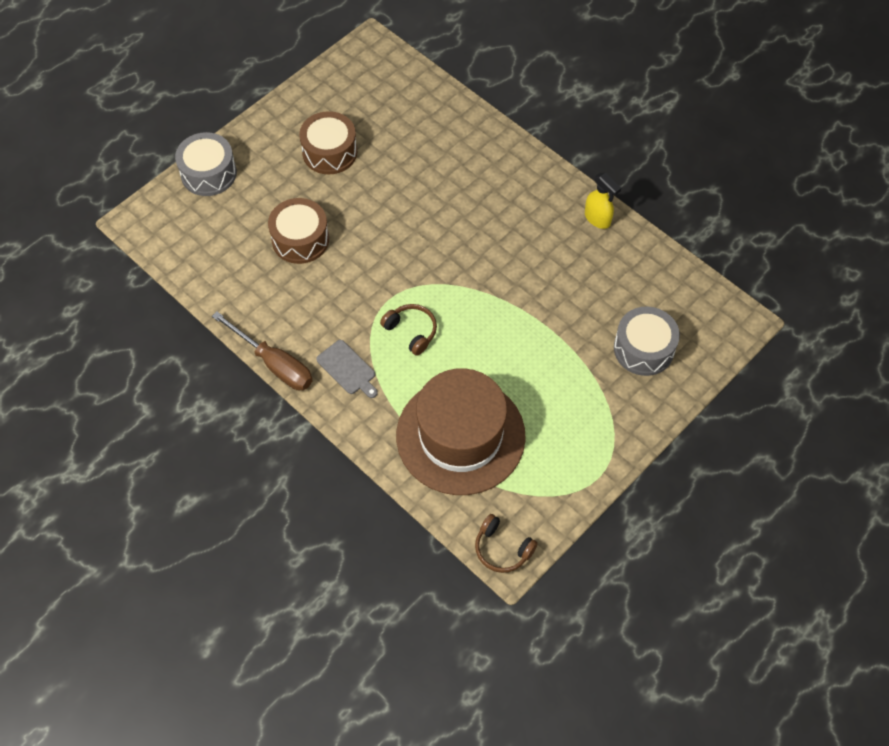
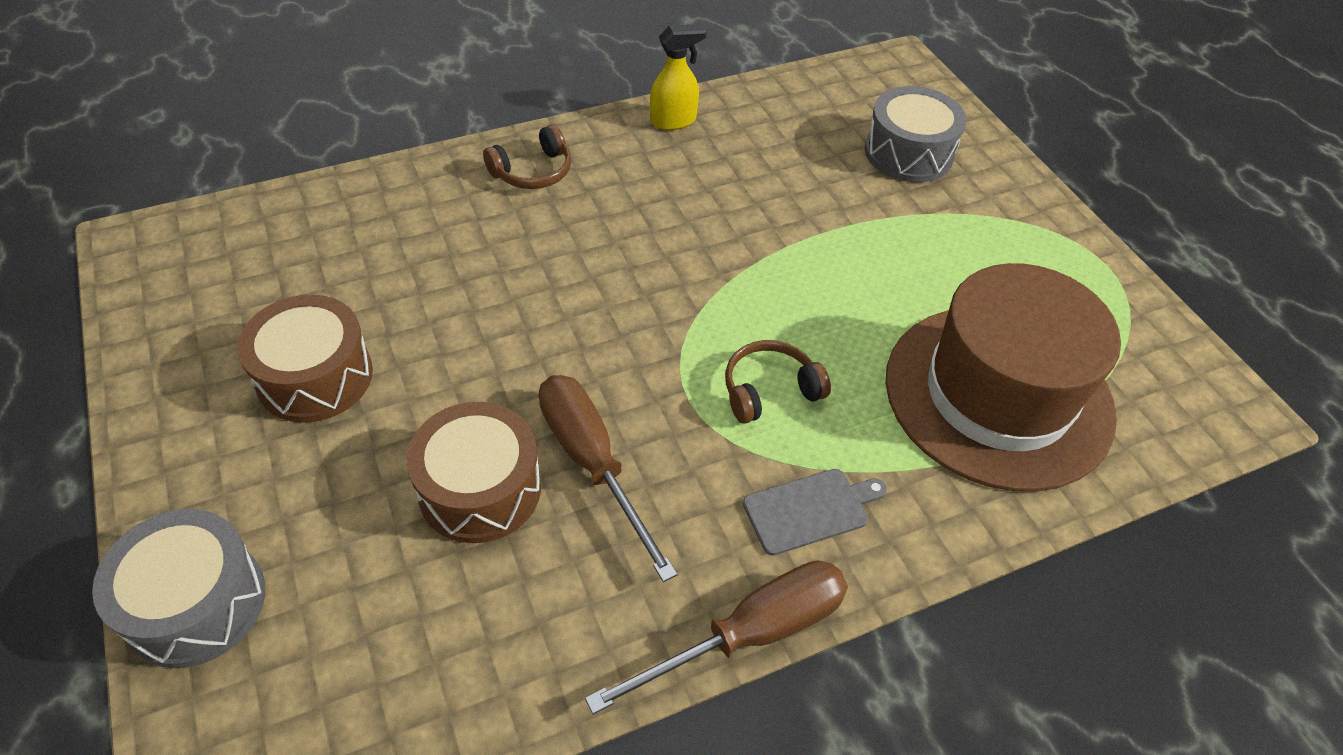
camera: 70 degrees left, 10 degrees down
(333, 275) = (592, 463): none -> brown screwdriver
(502, 549) = (1220, 414): brown headphones -> brown headphones (533, 171)

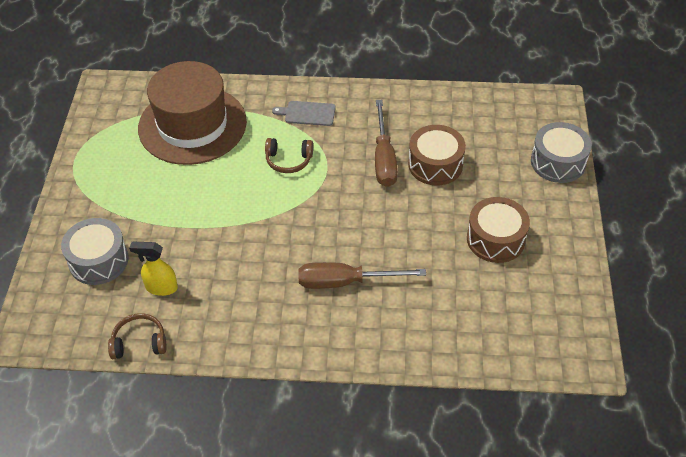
camera: 150 degrees left, 0 degrees up
(533, 171) = (332, 330): brown headphones -> brown headphones (139, 342)
(674, 121) = (219, 340): yellow spray bottle -> yellow spray bottle (161, 287)
(749, 634) = (358, 87): brown screwdriver -> brown screwdriver (345, 282)

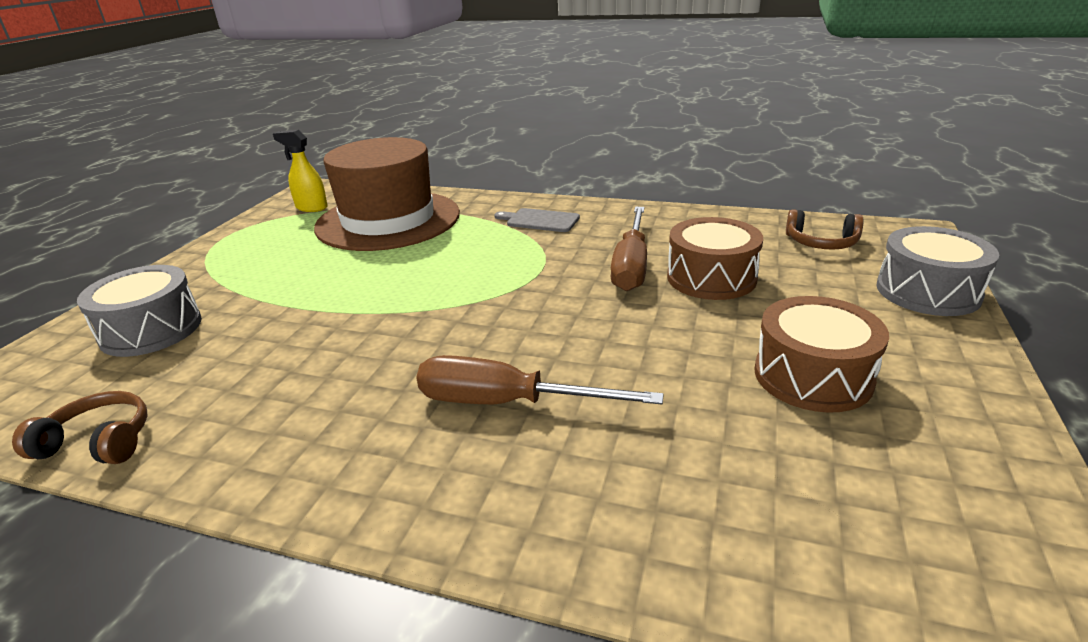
camera: 15 degrees right, 20 degrees down
(161, 287) = (204, 371): yellow spray bottle -> yellow spray bottle (311, 207)
(288, 160) = (491, 257): brown headphones -> brown headphones (821, 243)

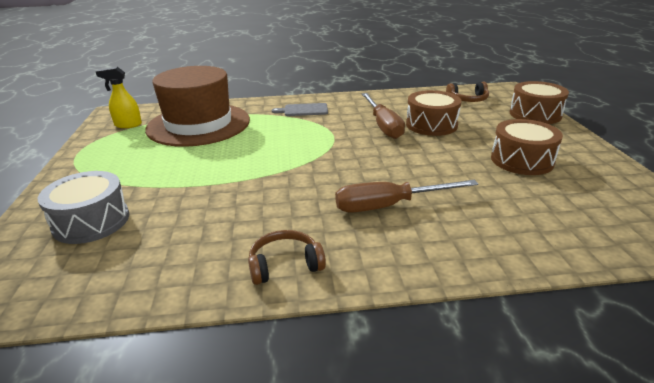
camera: 25 degrees left, 0 degrees up
(98, 442) = (138, 294): brown headphones -> brown headphones (285, 265)
(927, 291) = (535, 114): grey drum -> brown drum

